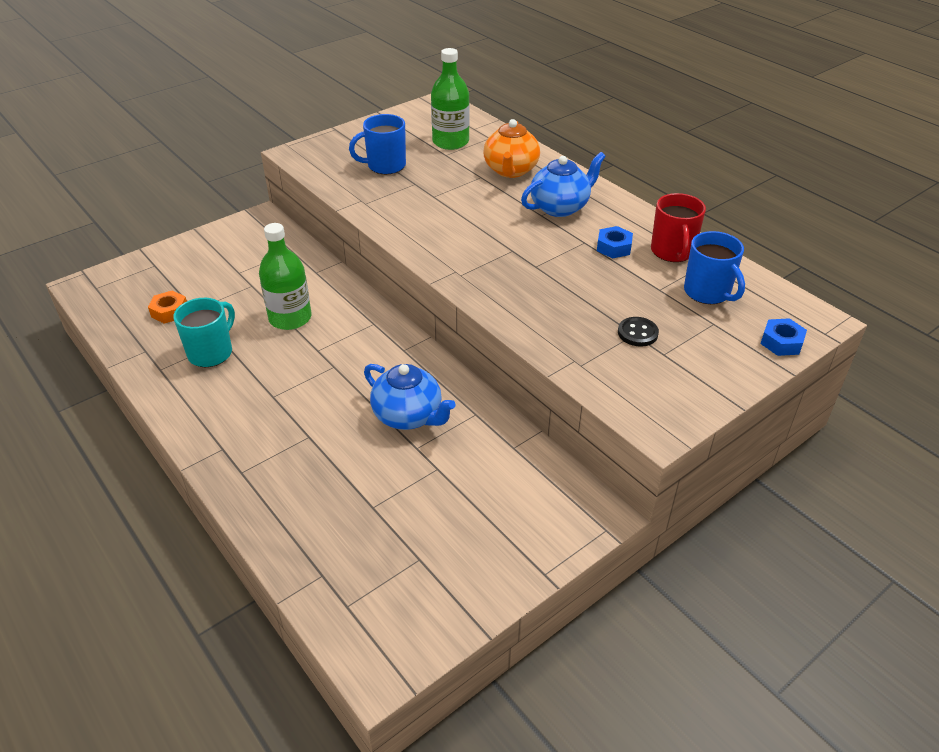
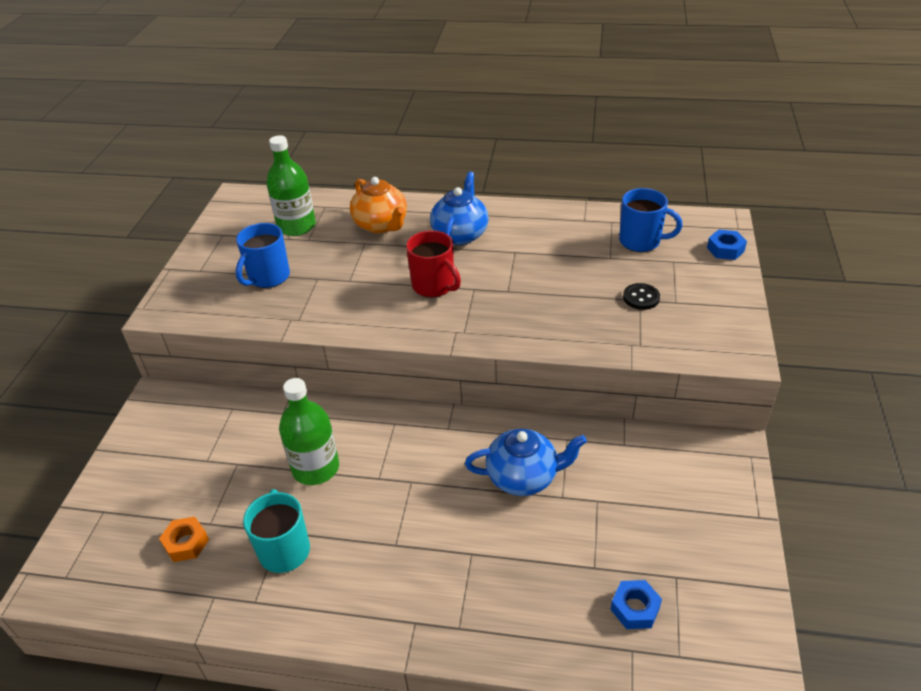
camera: 40 degrees left, 0 degrees up
(613, 247) = (540, 244): blue nut -> blue nut (635, 608)
(672, 252) = (581, 225): red mug -> red mug (434, 286)

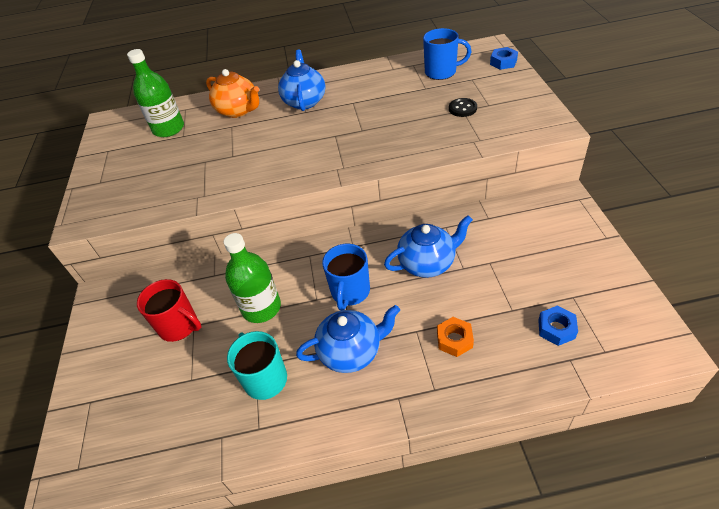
camera: 15 degrees left, 5 degrees up
(186, 543) = (177, 402): orange nut -> orange nut (454, 340)
(268, 277) = (162, 171): blue mug -> blue mug (350, 292)
(388, 552) = (351, 352): none -> blue teapot
(434, 286) = (302, 142): red mug -> red mug (179, 326)

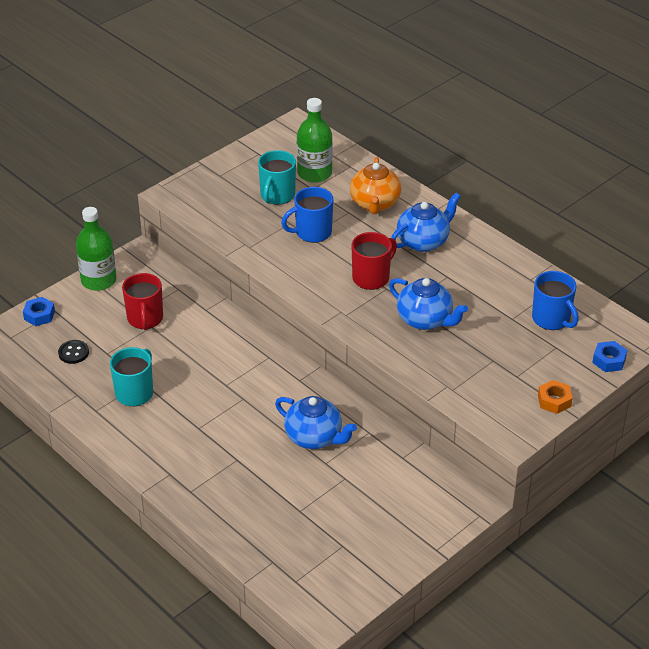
camera: 50 degrees right, 5 degrees down
(166, 157) = (277, 195): none -> turquoise mug
(261, 308) = (194, 356): green bottle -> green bottle (98, 280)
(315, 139) = (371, 278): none -> red mug
(350, 292) = (247, 402): blue mug -> blue mug (312, 232)
(351, 352) = (191, 430): blue teapot -> blue teapot (425, 320)
(454, 340) = (244, 486): orange nut -> orange nut (554, 401)
(462, 108) = (495, 359): black button -> black button (73, 353)
(556, 329) = (298, 544): blue nut -> blue nut (39, 315)

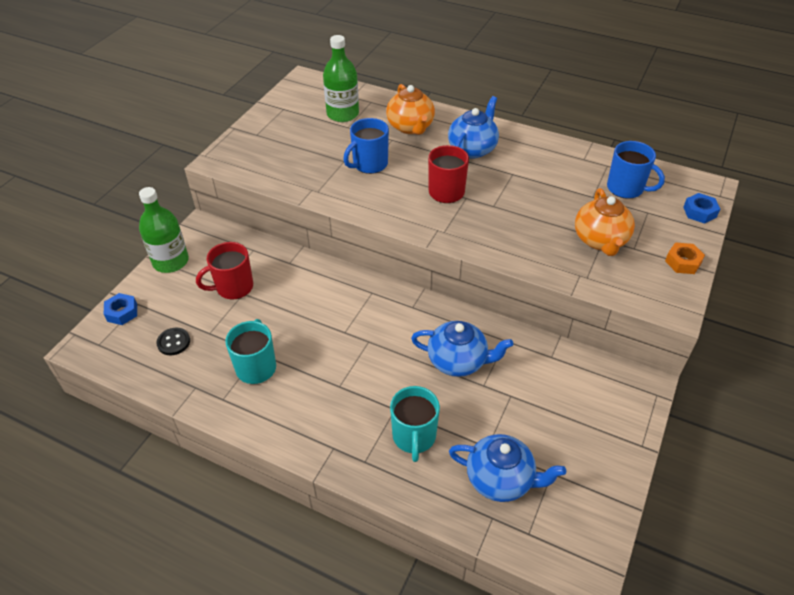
camera: 20 degrees left, 5 degrees up
(145, 319) = (233, 287): red mug -> red mug turned 90 degrees clockwise
(277, 195) = (319, 140): turquoise mug -> turquoise mug (414, 437)
(425, 320) = (519, 217): blue teapot -> blue teapot (501, 479)
(489, 361) = (600, 240): none -> orange teapot

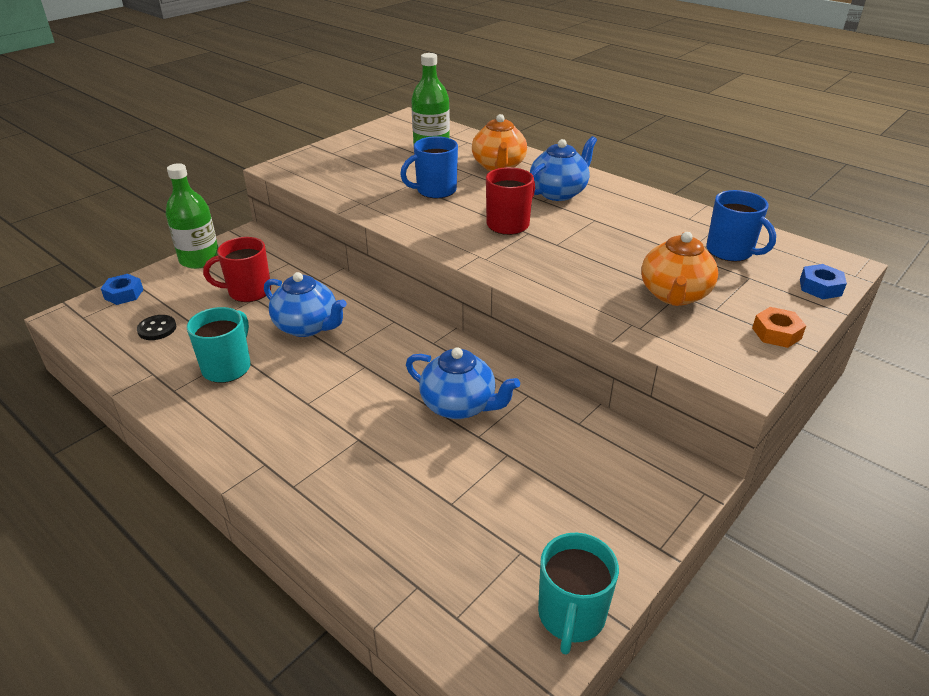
camera: 15 degrees right, 10 degrees down
(414, 437) = (365, 473): turquoise mug -> turquoise mug (571, 615)
(501, 479) = (450, 544): blue teapot -> blue teapot (307, 327)

